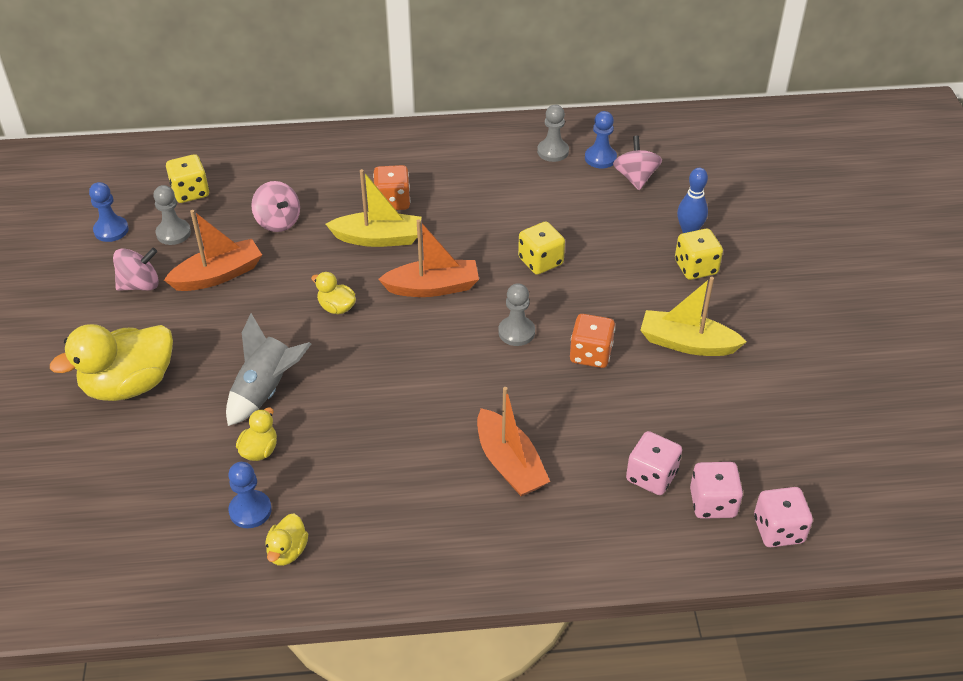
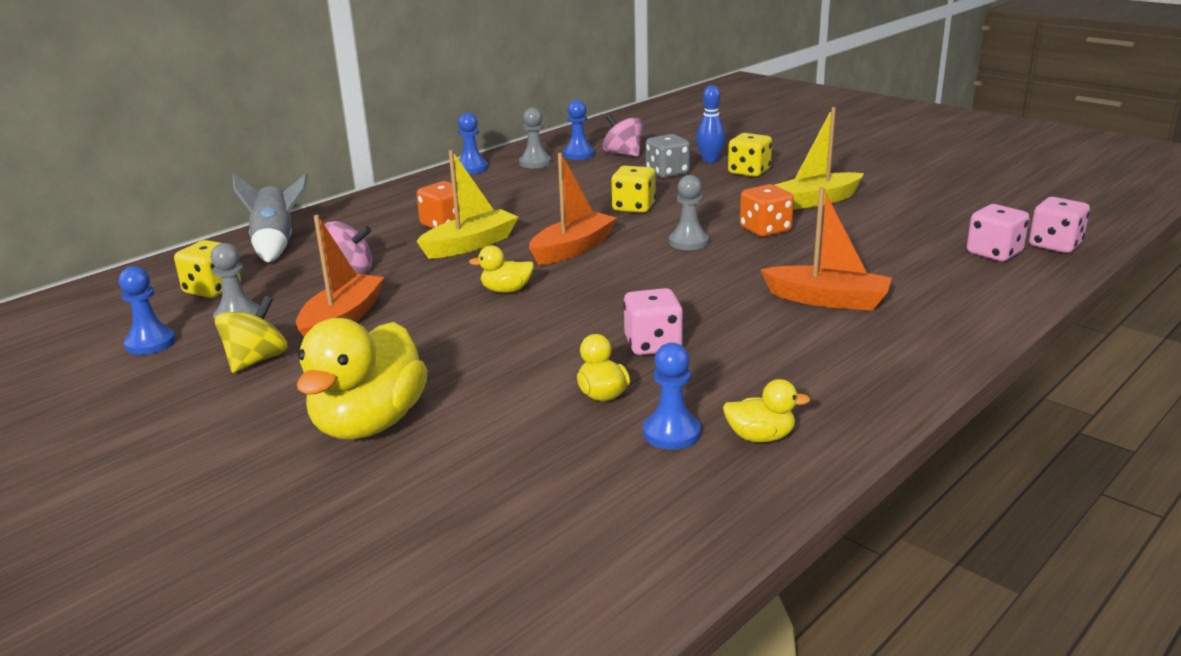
camera: 40 degrees left, 20 degrees down
(140, 285) = (256, 360): pink spinning top -> yellow spinning top
(266, 390) = (533, 360): grey rocket -> grey rocket (276, 244)
(287, 551) = (760, 437): yellow duck -> yellow duck turned 60 degrees counterclockwise
(499, 132) = (472, 168): none -> blue pawn
(630, 228) = (667, 173): none -> grey dice
(651, 476) = (932, 260): pink dice -> pink dice (653, 345)

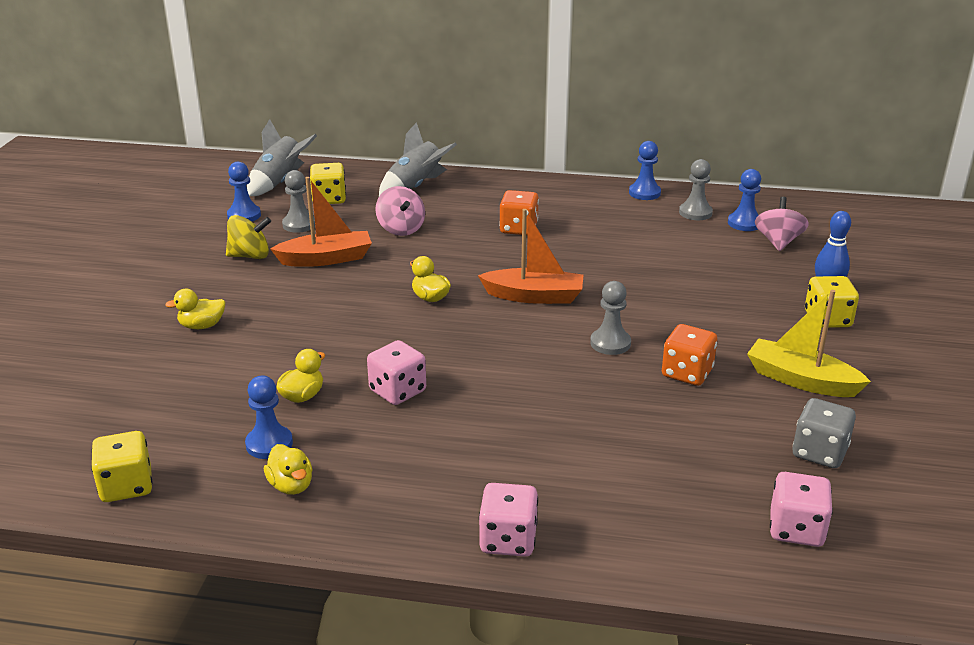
camera: 55 degrees right, 5 degrees up
(113, 306) = (279, 182): none -> grey rocket
(369, 424) = (202, 326): yellow duck -> yellow duck, size x0.47
(470, 245) = (493, 253): yellow boat -> none
(634, 207) = (655, 292): yellow dice -> yellow dice (126, 486)
(667, 173) = (761, 279): grey dice -> grey dice (819, 452)
(827, 300) = (564, 451): orange boat -> none
(1055, 245) = (875, 571): pink dice -> pink dice (508, 540)

